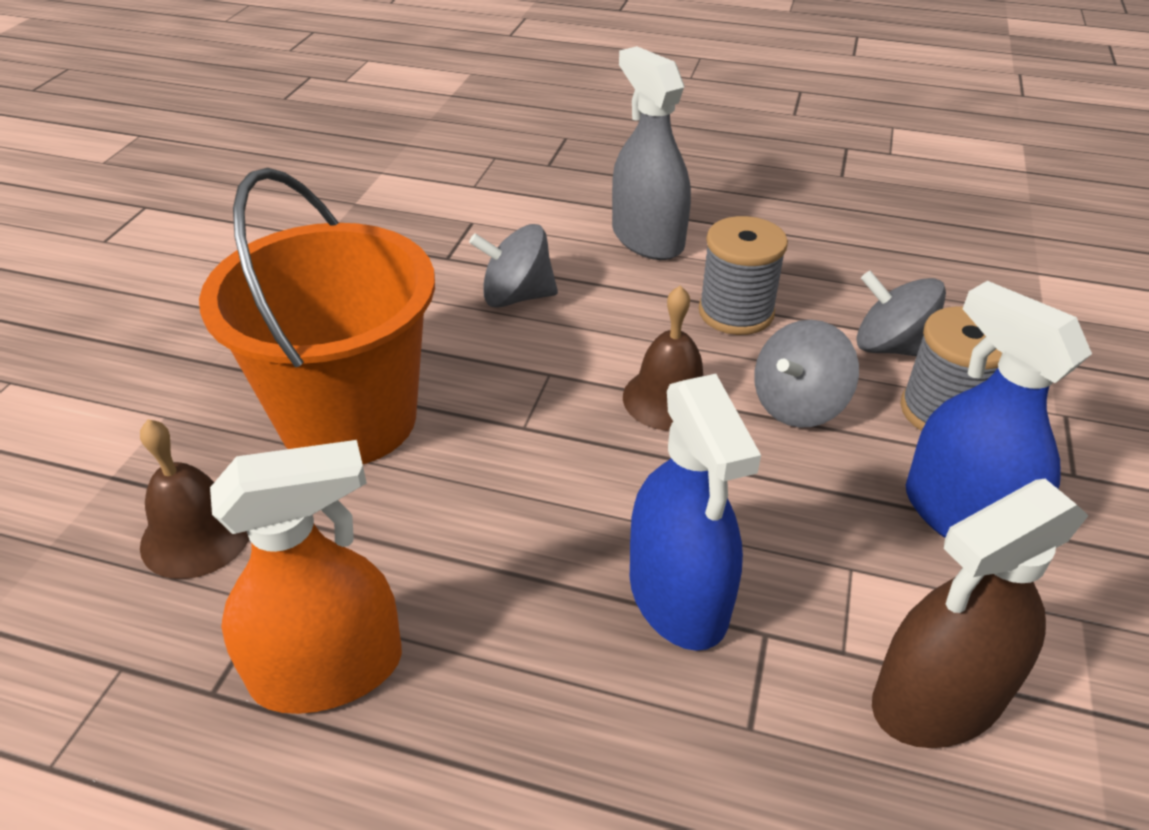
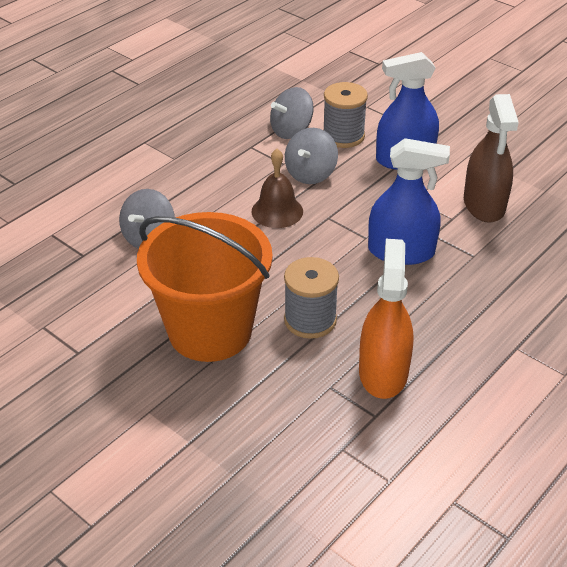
camera: 65 degrees left, 0 degrees up
(196, 535) = (264, 408): brown bell -> none
(647, 238) = (135, 172): grey spray bottle -> none
(736, 312) = (228, 166): grey spool -> grey spool (310, 320)
(798, 405) = (310, 174): grey spinning top -> grey spinning top turned 45 degrees clockwise

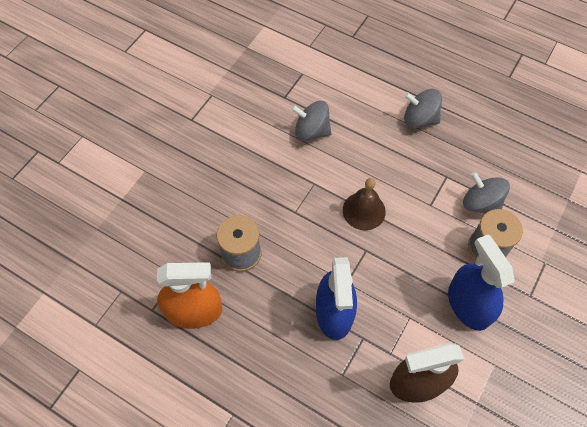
camera: 80 degrees right, 20 degrees up
(210, 331) = (221, 190): orange bucket -> none
(310, 174) = (421, 228): grey spinning top -> grey spinning top (419, 119)

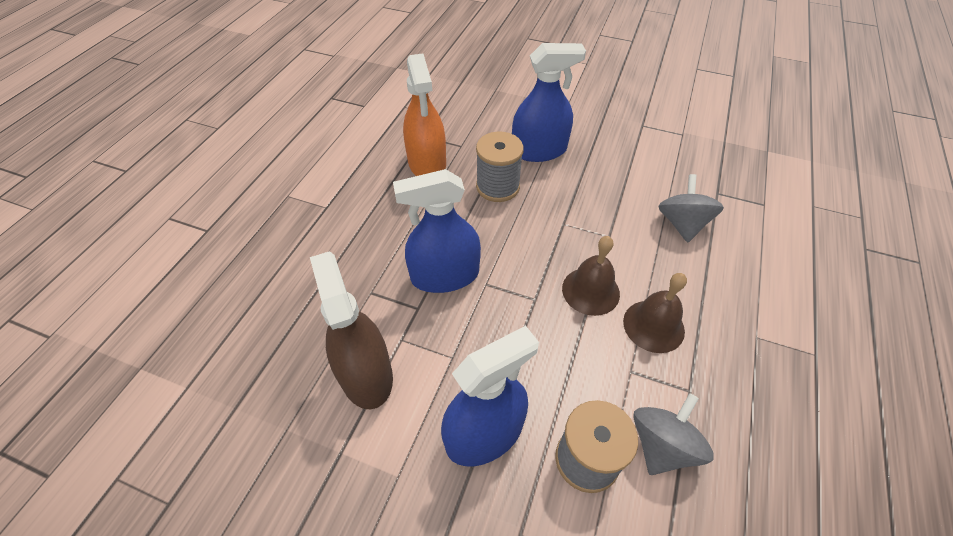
camera: 80 degrees right, 10 degrees down
(202, 209) = (539, 150): none -> blue spray bottle
(398, 180) = (653, 326): none -> brown bell
(419, 119) = (773, 345): grey spinning top -> none

